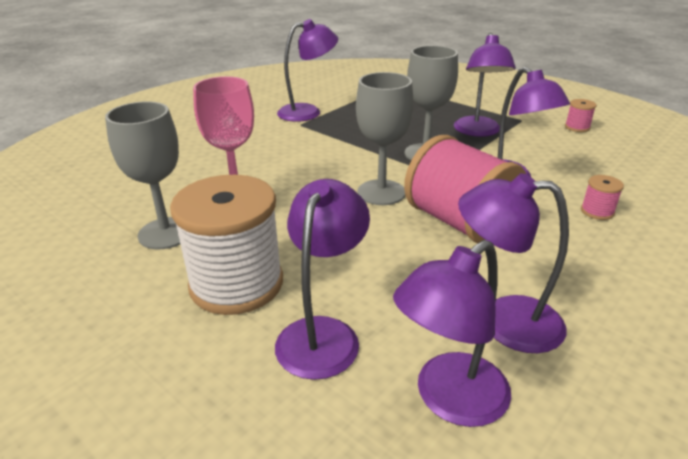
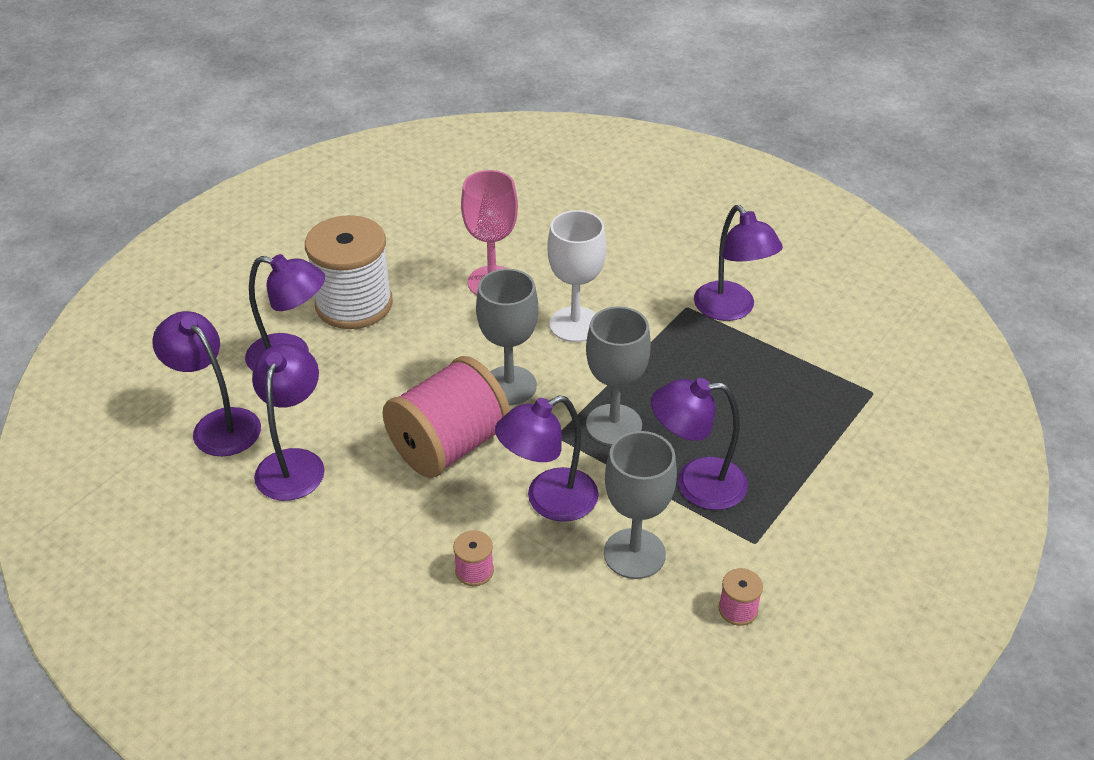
camera: 85 degrees right, 10 degrees up
(166, 233) = (428, 251): grey goblet -> grey goblet (634, 554)
(309, 163) = (575, 324): none -> white goblet

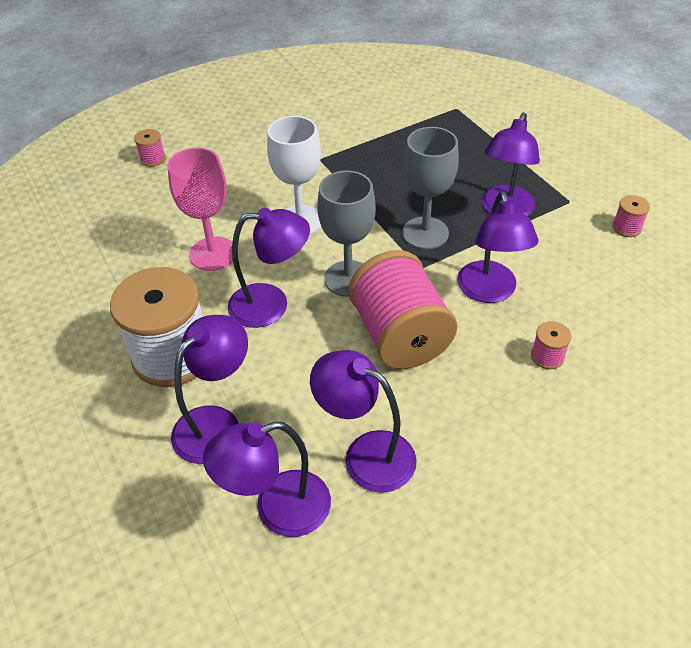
camera: 65 degrees left, 5 degrees up
(604, 193) = (153, 159): none -> pink spool
(634, 554) = (560, 261): grey goblet -> none
(731, 310) = (338, 139): purple lamp -> purple lamp (271, 305)

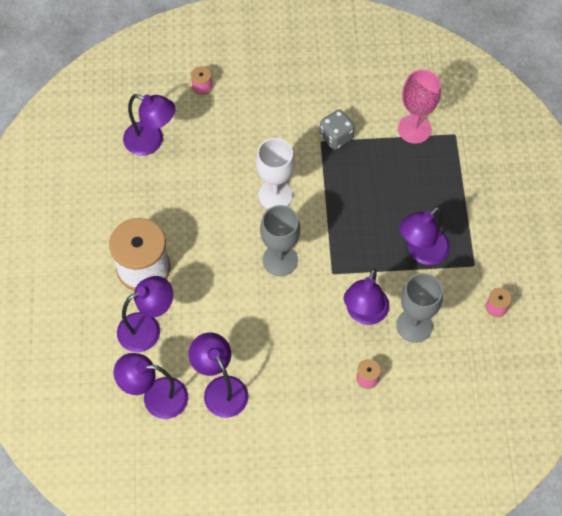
camera: 25 degrees right, 15 degrees up
(213, 254) = (203, 197): pink goblet -> pink goblet (414, 129)
(271, 305) = (220, 257): purple lamp -> purple lamp (151, 142)
(334, 150) = (336, 137): none -> grey dice
(400, 335) = (287, 319): pink spool -> none
(425, 233) = (353, 246): grey goblet -> grey goblet (414, 325)

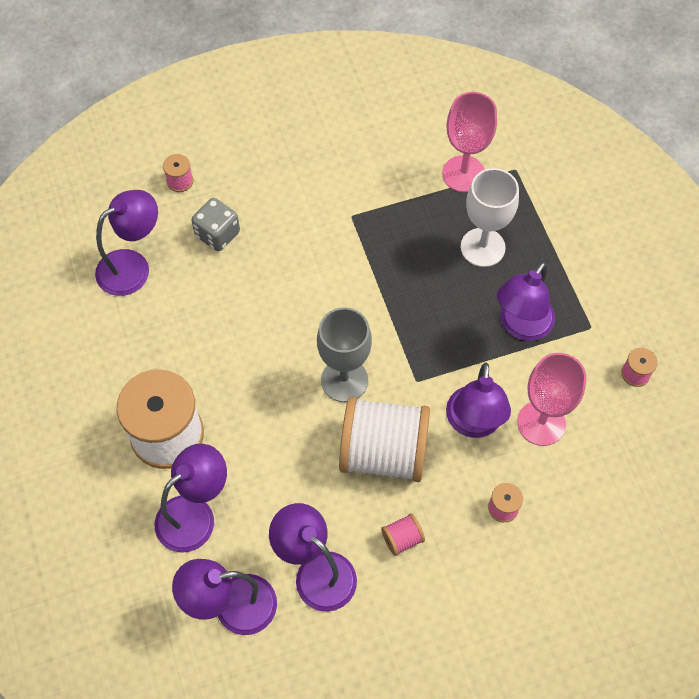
camera: 15 degrees left, 0 degrees up
(151, 142) = (133, 266): purple lamp -> purple lamp turned 45 degrees counterclockwise
(275, 195) = (314, 297): white goblet -> white goblet (482, 247)
(288, 381) = (402, 539): none -> pink spool
(293, 318) = (383, 452): none -> white spool
(336, 137) = (369, 206): grey dice -> grey dice (217, 234)
(414, 325) = (541, 423): grey goblet -> pink goblet

